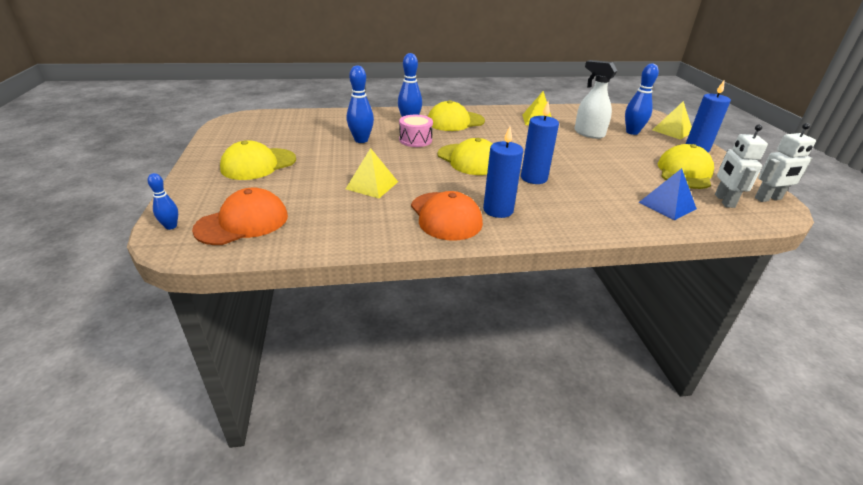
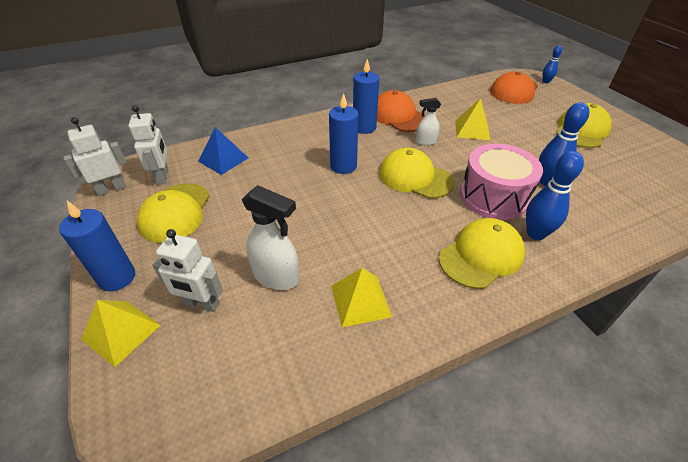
camera: 165 degrees right, 10 degrees up
(415, 140) = (493, 197): pink drum -> pink drum, size x1.63
(436, 183) = (425, 142): none -> white spray bottle
(632, 132) = (201, 304): blue bowling pin -> white robot

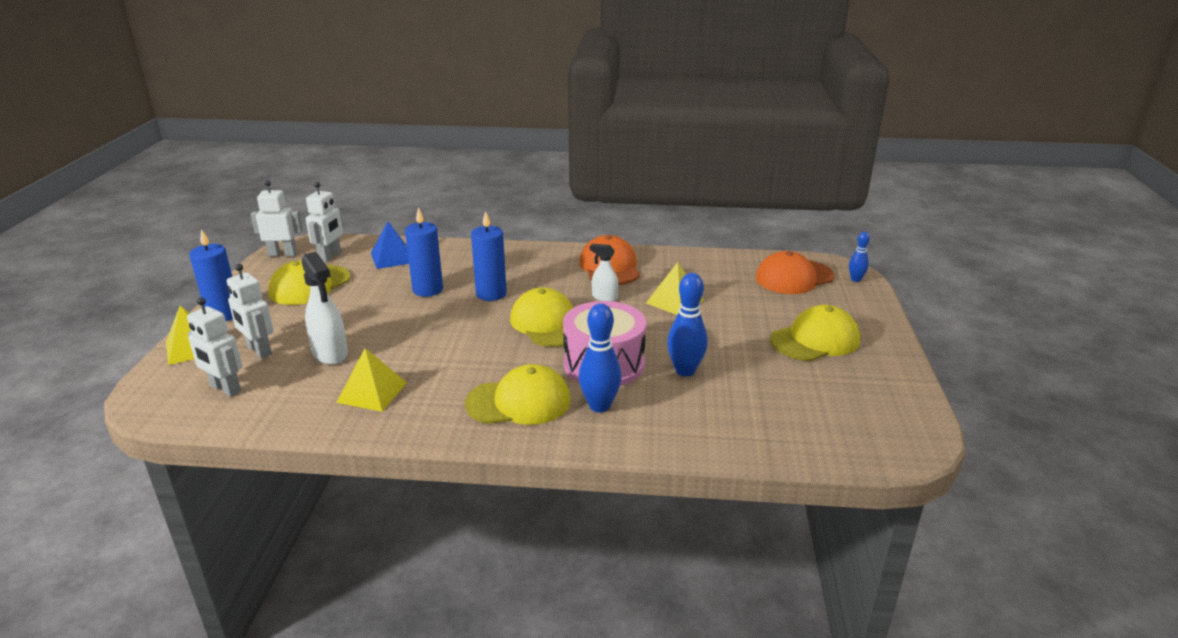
camera: 30 degrees right, 15 degrees down
(214, 366) = (225, 389): none -> white robot
(364, 127) = (558, 267): blue candle -> blue candle (427, 290)

